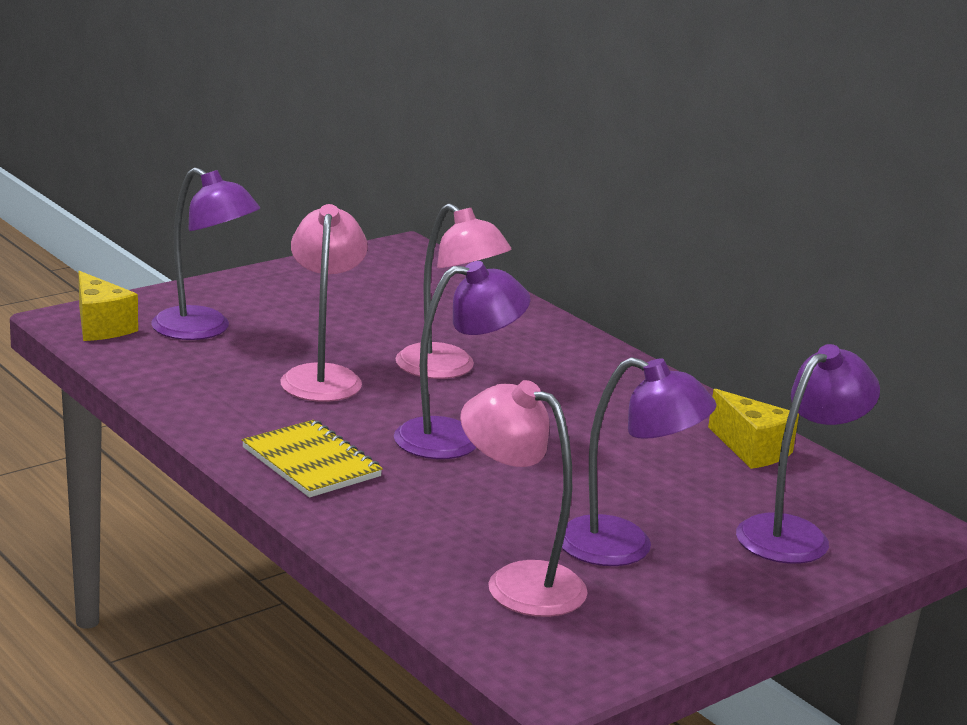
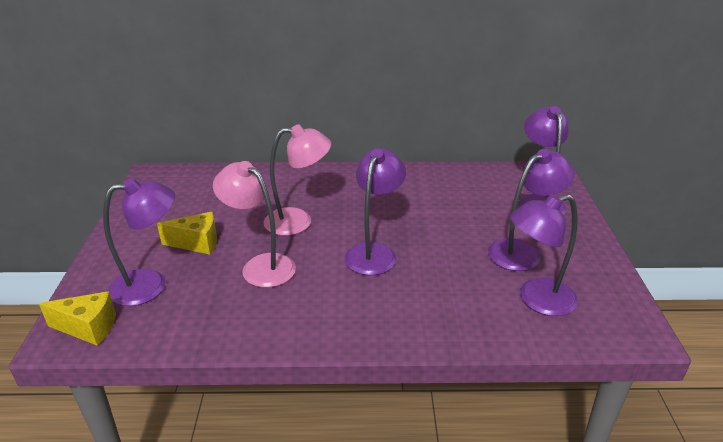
camera: 50 degrees left, 10 degrees up
(311, 462) = (355, 315): yellow notebook -> none
(518, 582) = (536, 300): pink lamp -> purple lamp
(752, 449) = (457, 177): yellow cheese -> yellow cheese (197, 243)

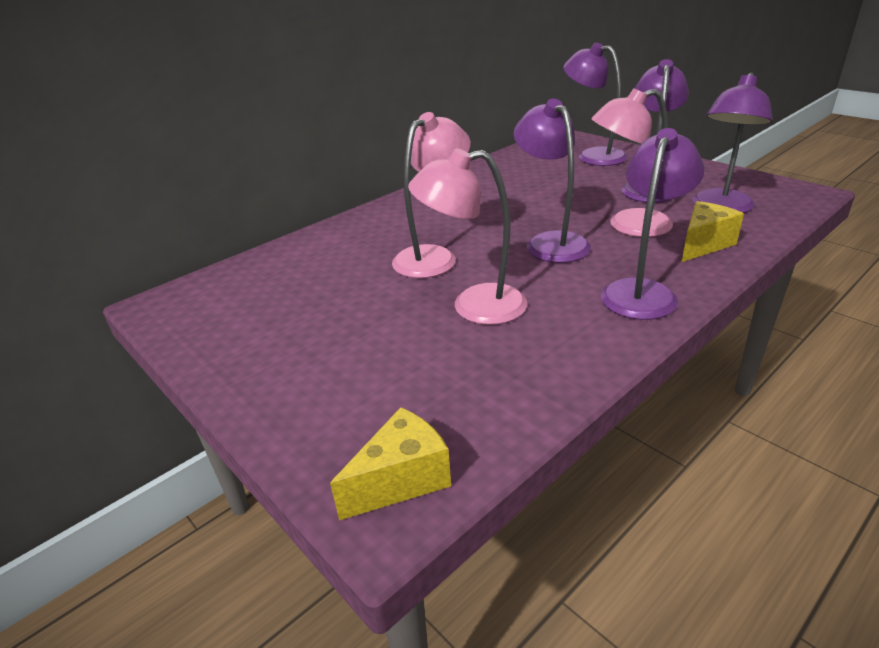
camera: 40 degrees left, 0 degrees up
(150, 285) = (389, 392): purple lamp -> purple lamp (642, 291)
(197, 243) = (363, 328): yellow cheese -> yellow cheese (703, 244)
(442, 271) = (627, 226): none -> pink lamp

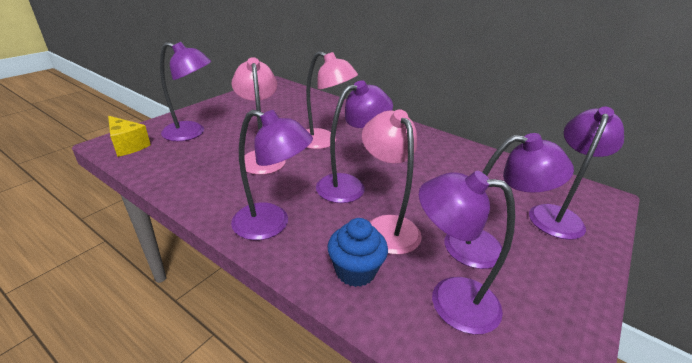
camera: 75 degrees right, 0 degrees up
(364, 392) = (191, 133): none -> purple lamp
(703, 244) = (355, 271): yellow cheese -> blue cupcake

